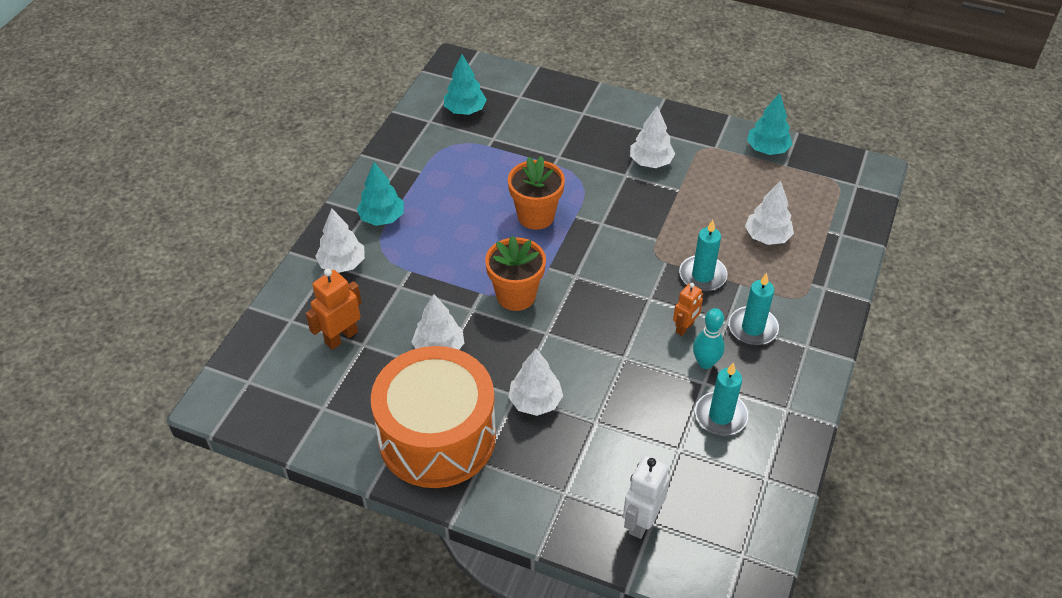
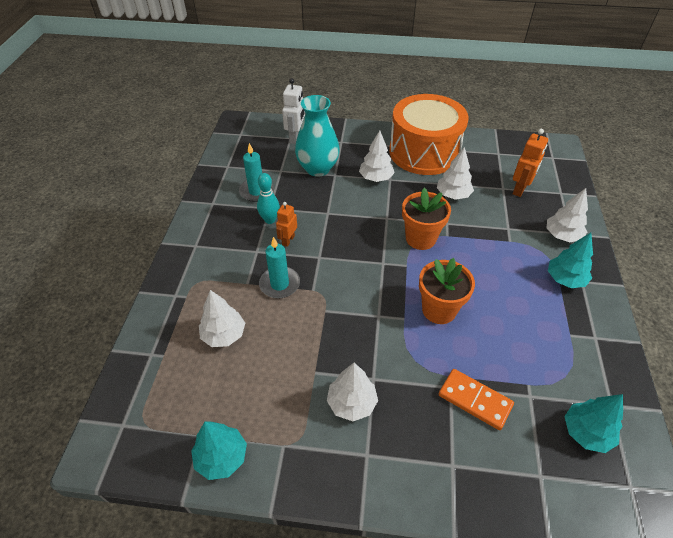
camera: 165 degrees right, 0 degrees up
(542, 144) = (474, 400): none -> orange domino
(619, 440) = (318, 168): none -> turquoise vase
(752, 328) = (236, 250): turquoise candle -> none

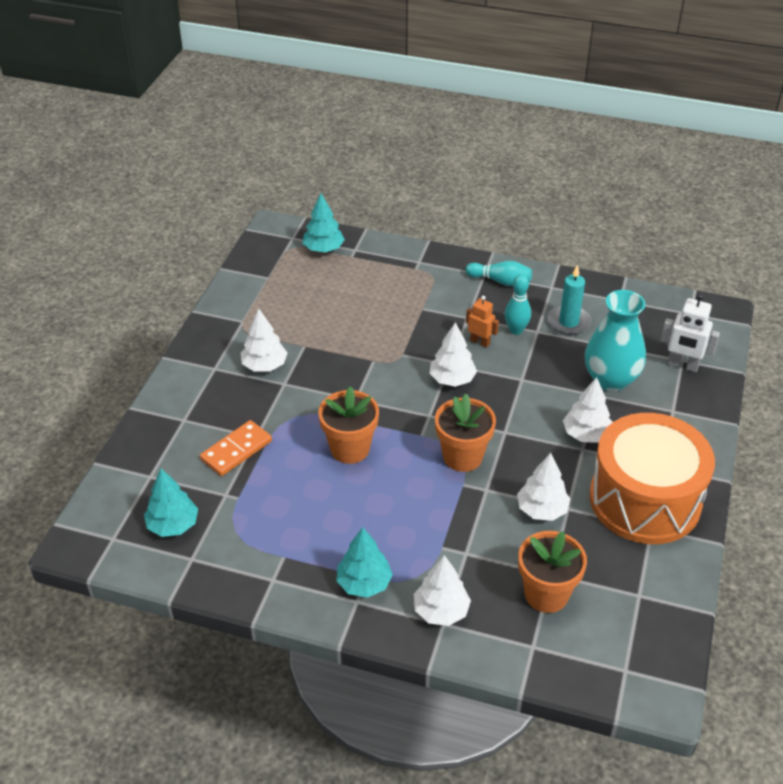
camera: 100 degrees right, 5 degrees down
(205, 234) = (500, 281): none -> turquoise bowling pin
(222, 457) = (245, 287): turquoise tree -> turquoise tree (323, 249)
(224, 335) = (363, 291): white tree -> white tree (452, 379)
(279, 284) = (416, 331): turquoise candle -> none
(520, 189) = (546, 594): orange robot -> orange flower pot

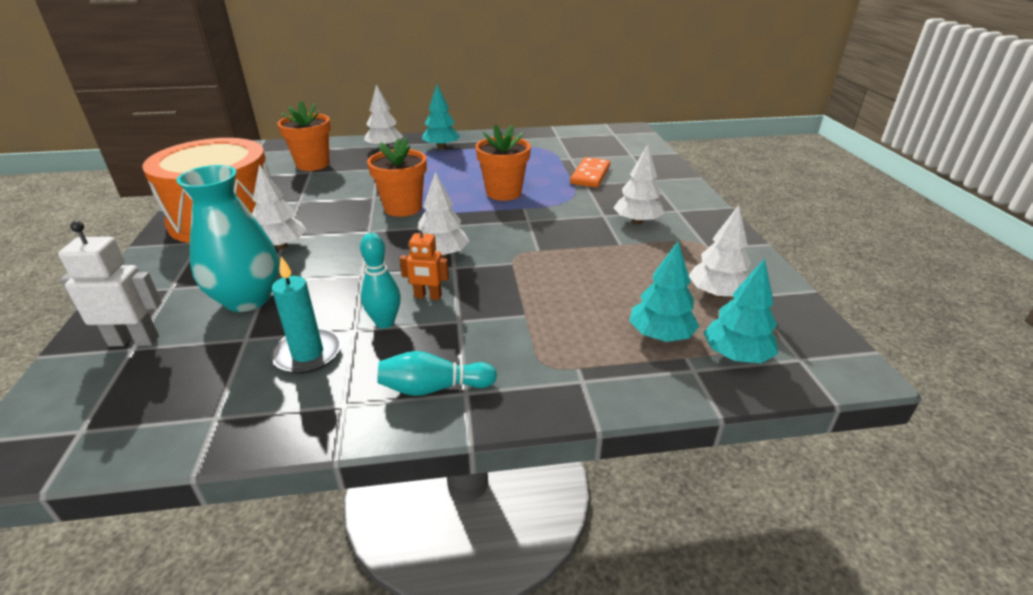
camera: 155 degrees right, 10 degrees down
(173, 525) = (586, 143): turquoise tree -> turquoise tree (660, 335)
(542, 510) = (322, 196): white tree -> white tree (717, 294)

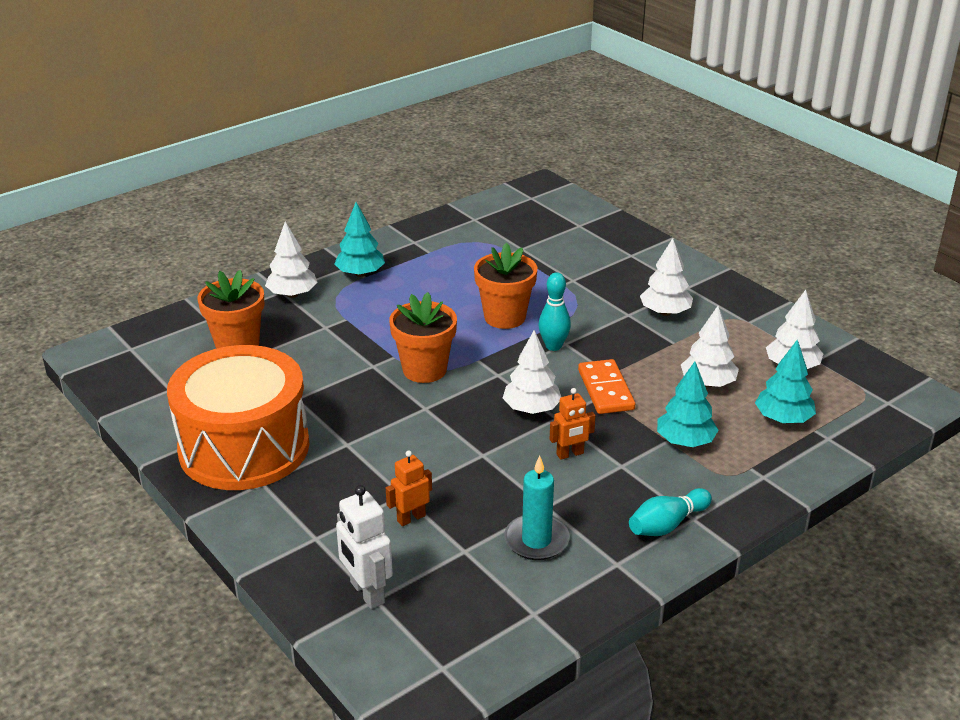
camera: 30 degrees left, 0 degrees up
(134, 341) = (366, 593): white robot -> white robot turned 90 degrees counterclockwise
(247, 299) = (411, 518): turquoise vase -> orange robot
(281, 246) = (360, 456): white tree -> white tree (707, 383)
(385, 322) = (564, 490): turquoise bowling pin -> turquoise bowling pin (553, 346)
(590, 175) = (566, 266): orange domino -> orange domino (606, 390)
(736, 355) = (846, 415): turquoise tree -> turquoise tree (685, 441)

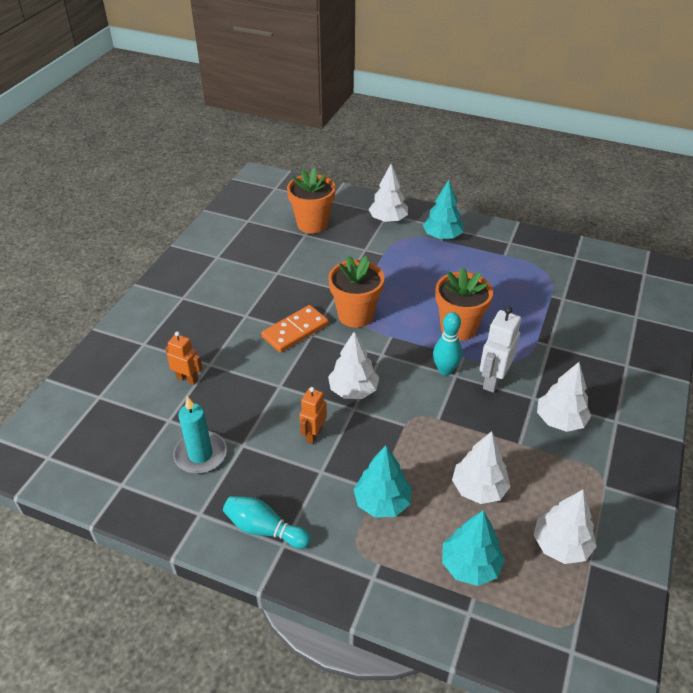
camera: 60 degrees right, 10 degrees up
(244, 447) = (212, 274): orange drum -> none
(366, 593) = (103, 390): white robot -> white robot (493, 380)
(570, 454) = (313, 434): orange robot -> orange robot turned 75 degrees clockwise
(606, 390) = (413, 424): orange domino -> orange domino (295, 331)

